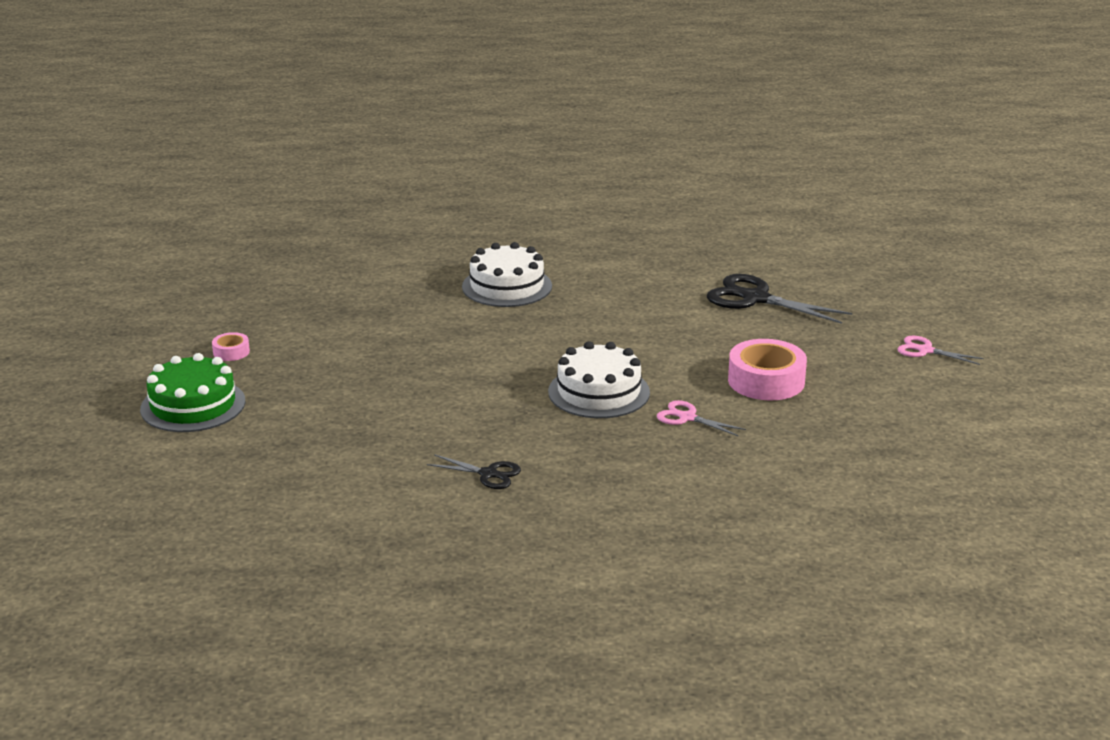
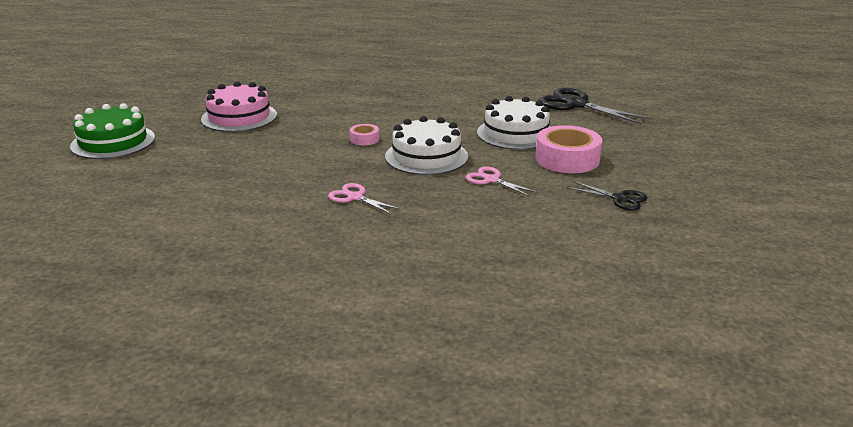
camera: 10 degrees right, 0 degrees up
(231, 352) = (166, 111): pink tape -> pink tape (364, 139)
(334, 353) = (239, 117): none -> pink cake
(488, 474) = (306, 207): black scissors -> black scissors (619, 199)
(507, 286) = (390, 86): white cake -> white cake (516, 133)
(925, 350) = (709, 148): pink scissors -> pink scissors (355, 197)

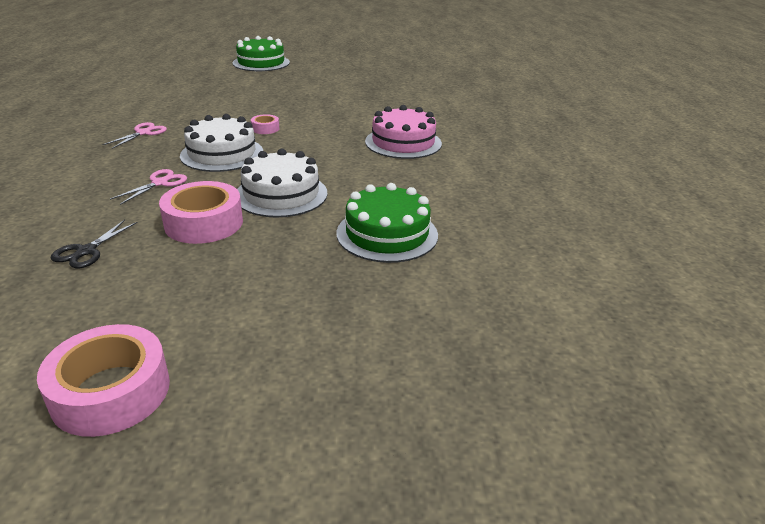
camera: 80 degrees right, 5 degrees up
(239, 117) = (312, 87): pink cake -> pink cake (403, 142)
(576, 105) = (387, 234): black scissors -> green cake
(767, 174) = (111, 391): none -> pink tape

